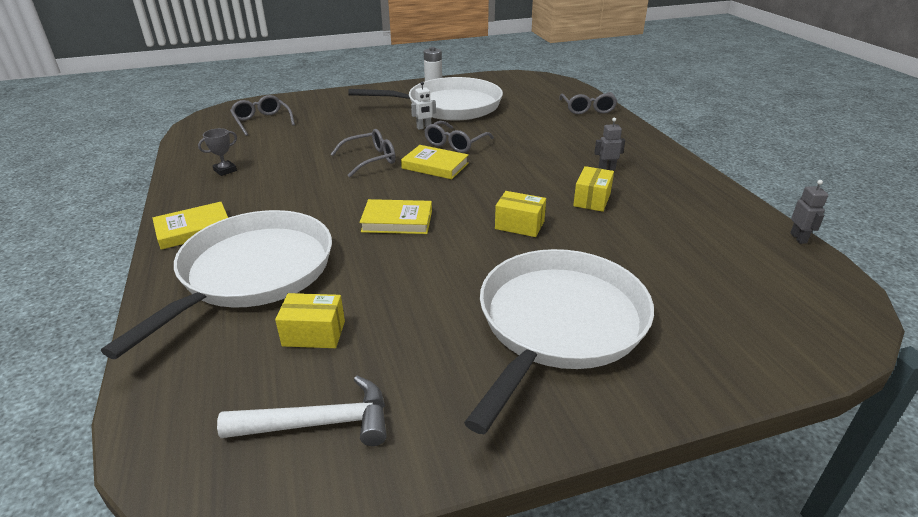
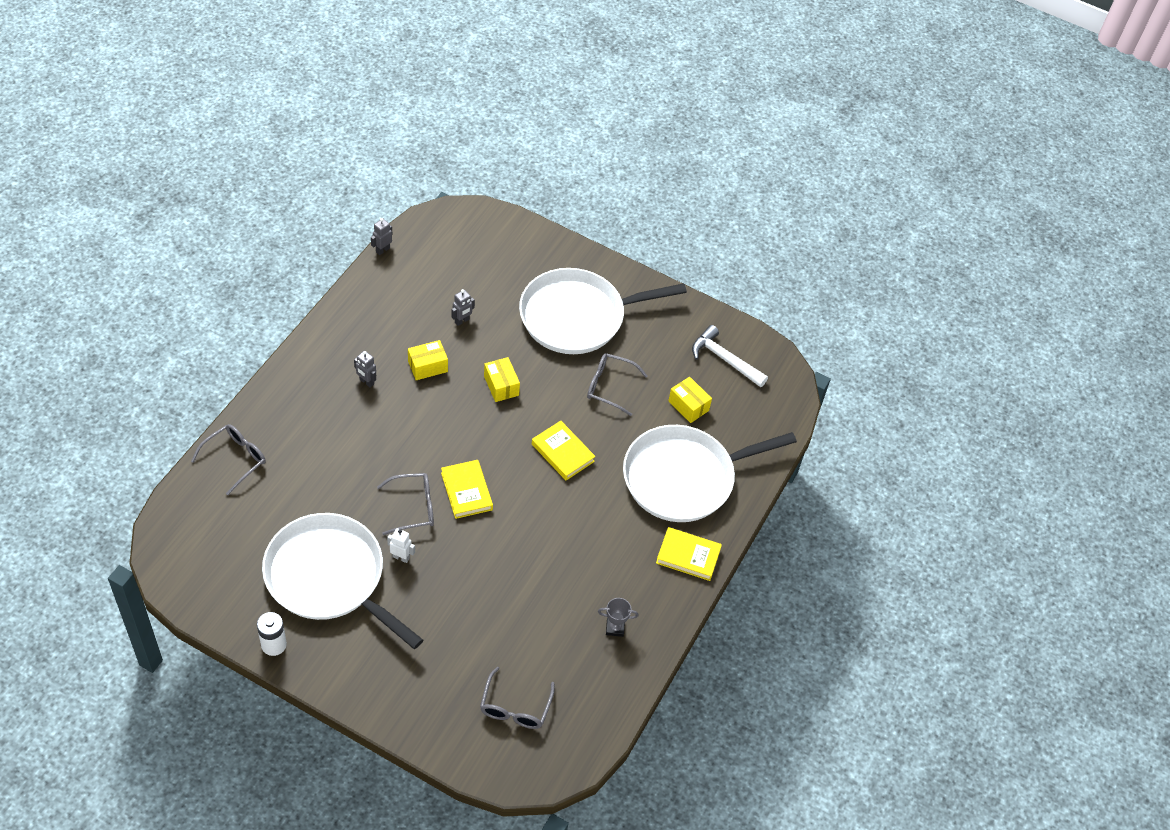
camera: 140 degrees left, 20 degrees up
(370, 159) = (499, 543): grey glasses -> grey glasses (609, 386)
(636, 241) = (462, 321): none -> grey robot

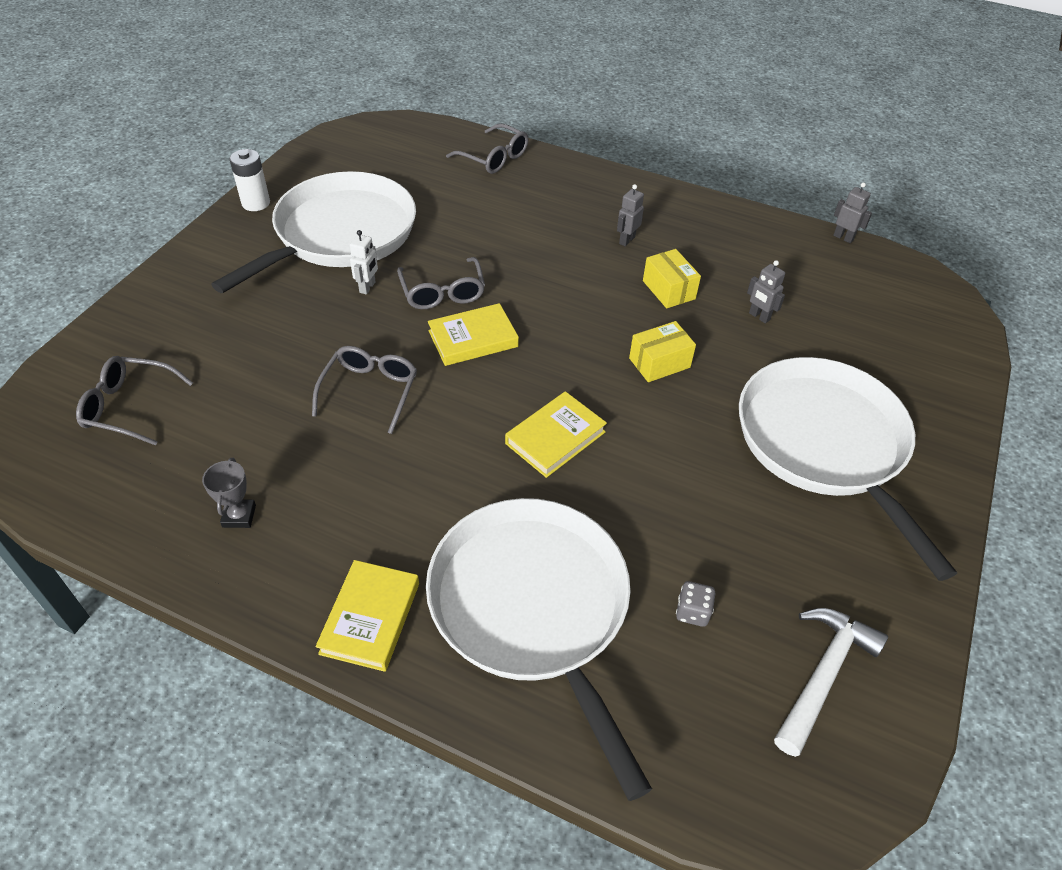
camera: 90 degrees right, 5 degrees down
(609, 386) = (698, 491): grey glasses -> grey glasses (370, 391)
(688, 406) = (692, 612): yellow box -> grey dice

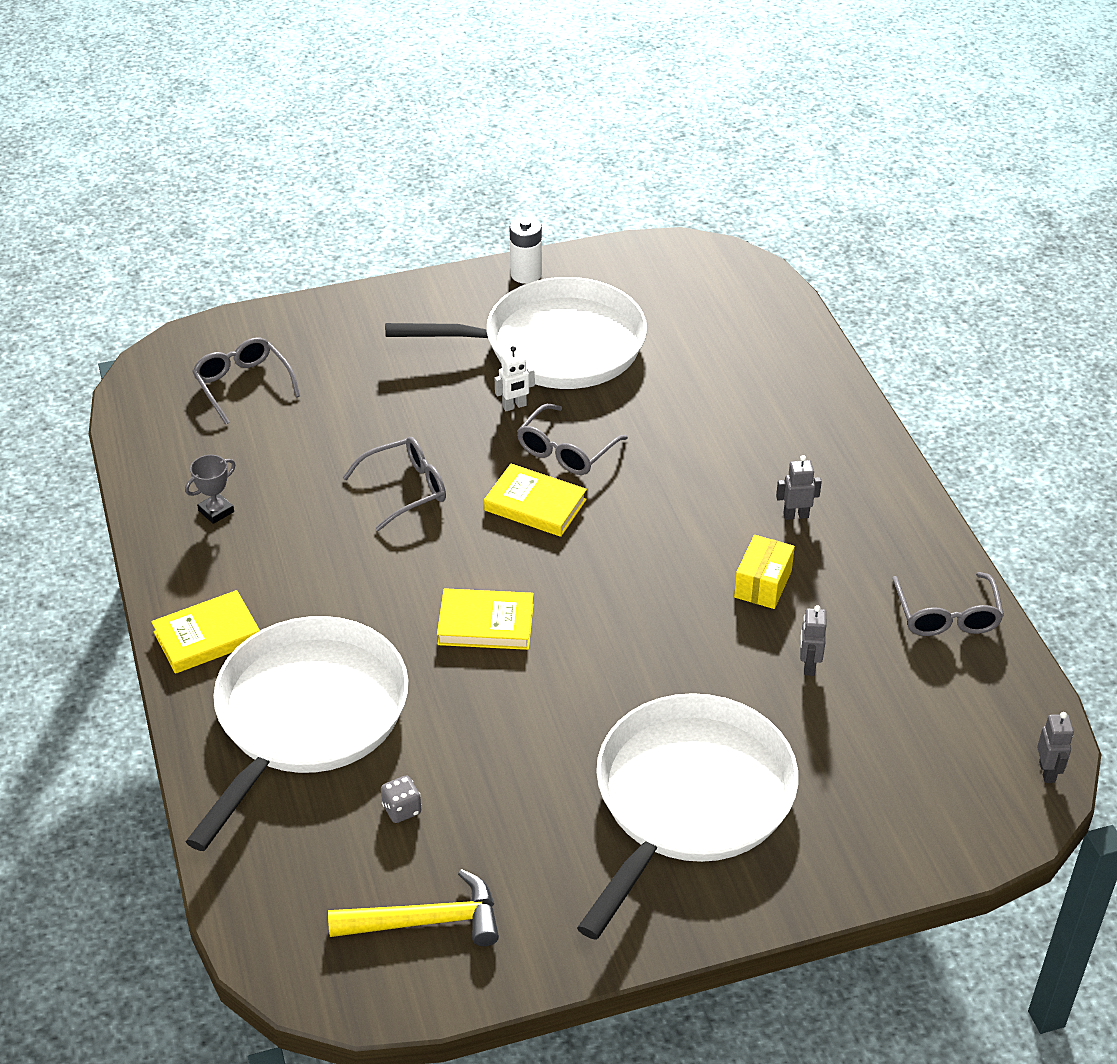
camera: 50 degrees right, 5 degrees down
(494, 158) = (791, 357): grey glasses -> grey glasses (947, 616)
(659, 363) = (655, 634): yellow box -> none
(823, 674) = (426, 921): white hammer -> yellow hammer
(843, 237) = (1027, 664): grey robot -> grey robot (1047, 772)

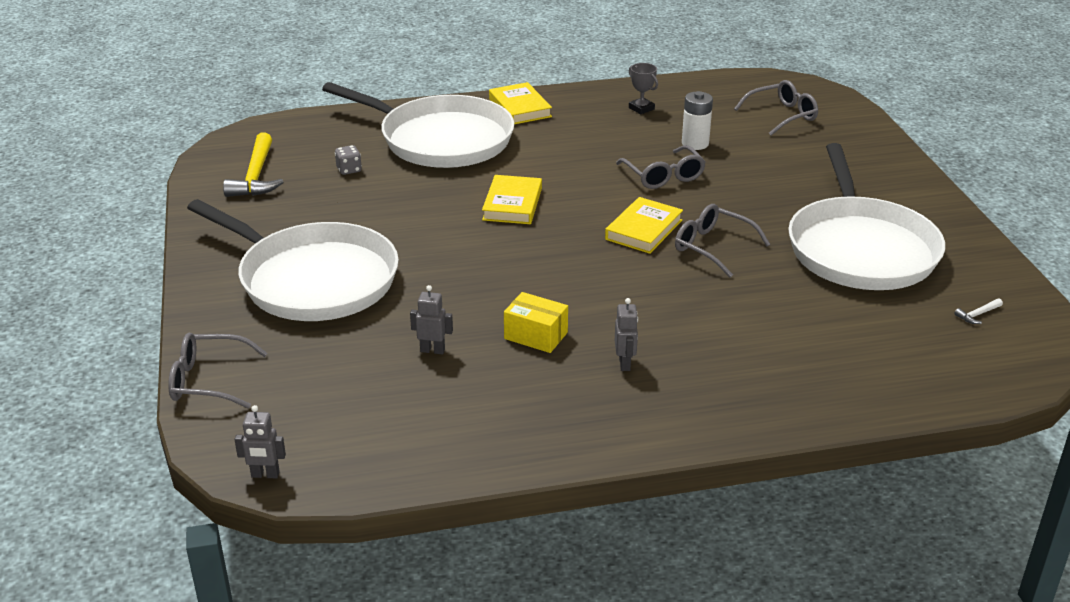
camera: 95 degrees right, 10 degrees down
(514, 406) = (770, 225): white robot -> none
(526, 274) = (966, 238): white battery -> white battery (695, 143)
(662, 283) = (977, 315): none -> white hammer
(947, 616) = (476, 441): grey glasses -> grey glasses (208, 381)

